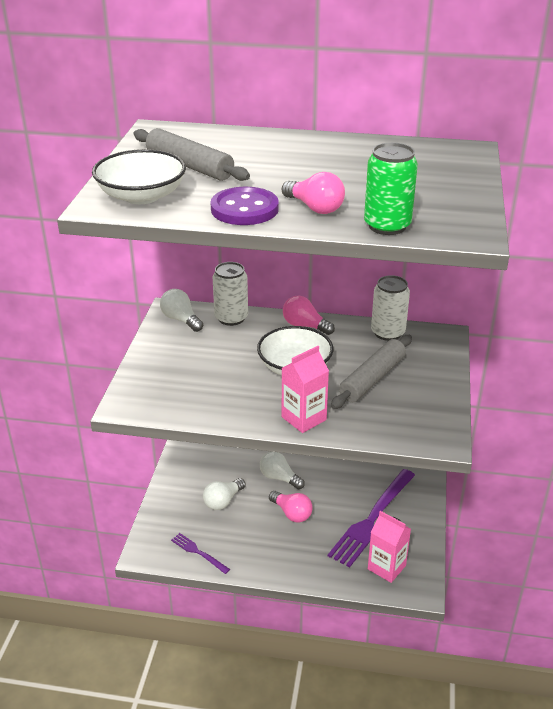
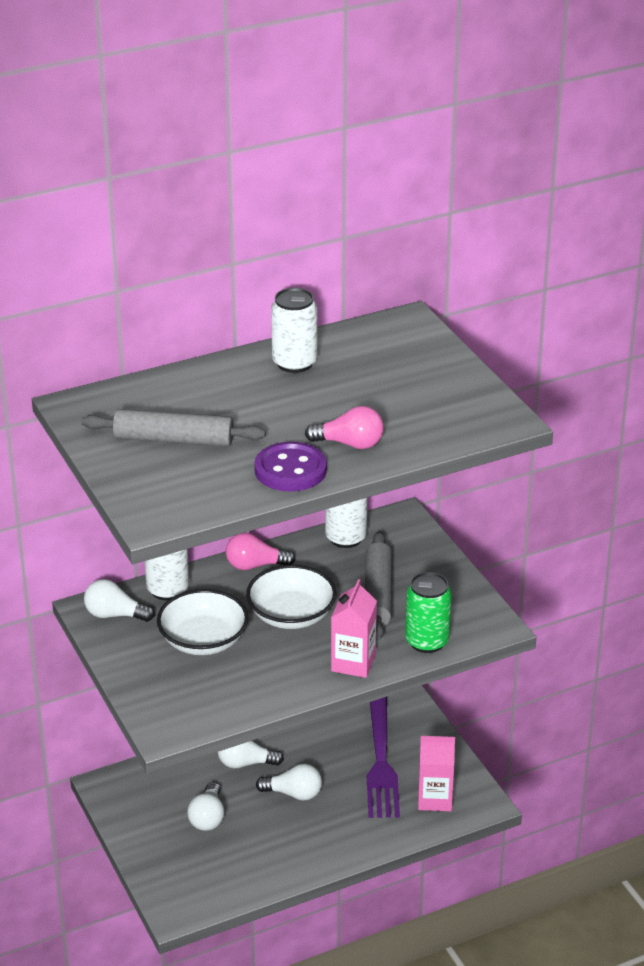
camera: 35 degrees left, 0 degrees up
(141, 196) = (176, 493): white bowl -> white bowl (203, 640)
(198, 552) = (233, 881): purple fork -> none
(292, 513) = (294, 794): pink light bulb -> white light bulb
(343, 149) = (294, 363): none -> white can
(387, 226) = (431, 439): green can -> green can (427, 641)

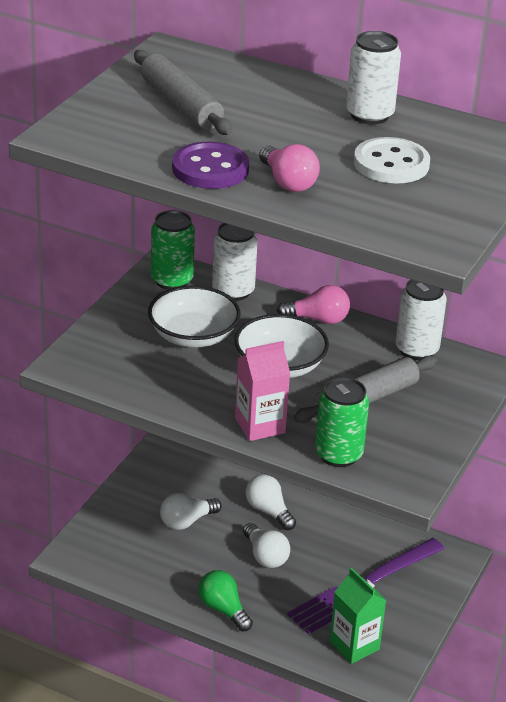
camera: 50 degrees right, 0 degrees up
(114, 615) = (172, 280): white light bulb -> green can
(255, 565) = (318, 319): pink light bulb -> pink light bulb turned 135 degrees clockwise
(328, 850) = (223, 609): none -> green light bulb
(375, 387) = (391, 164): none -> white button
(435, 799) = (354, 645): pink carton -> green carton

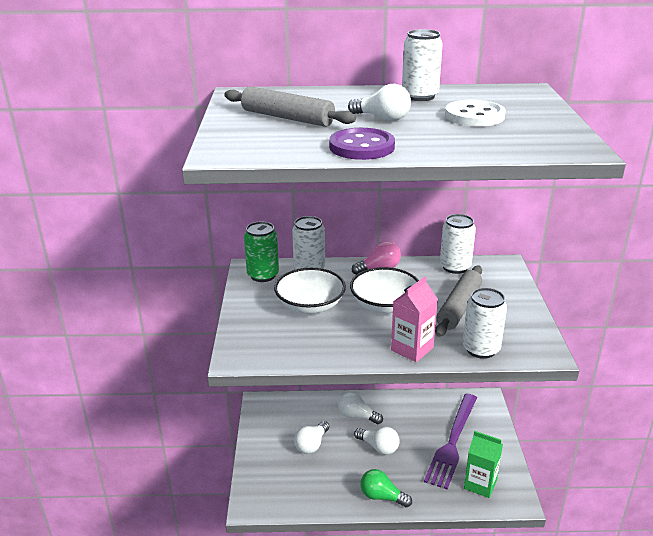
camera: 25 degrees left, 5 degrees down
(283, 136) = (382, 118): none -> white light bulb
(288, 182) = (426, 141): pink light bulb -> none
(338, 454) = (481, 349): green can -> white can

